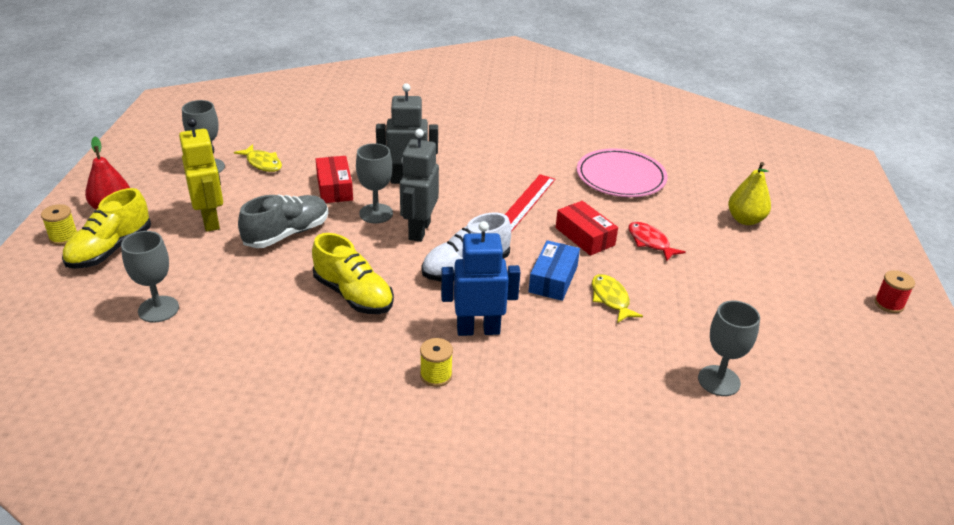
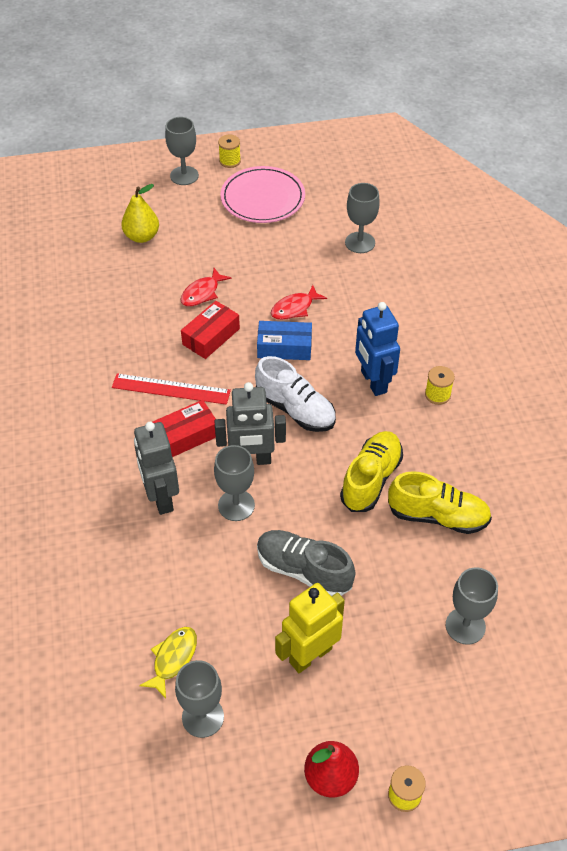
camera: 105 degrees left, 15 degrees up
(110, 249) = (402, 728): yellow shoe -> yellow shoe (437, 516)
(334, 188) = (201, 561): red box -> red box (186, 436)
(610, 299) = (294, 308): yellow fish -> red fish
(621, 177) = (94, 325): pink plate -> pink plate (262, 198)
(855, 264) = (184, 176): none -> grey goblet
(889, 304) = (230, 161): red spool -> yellow spool

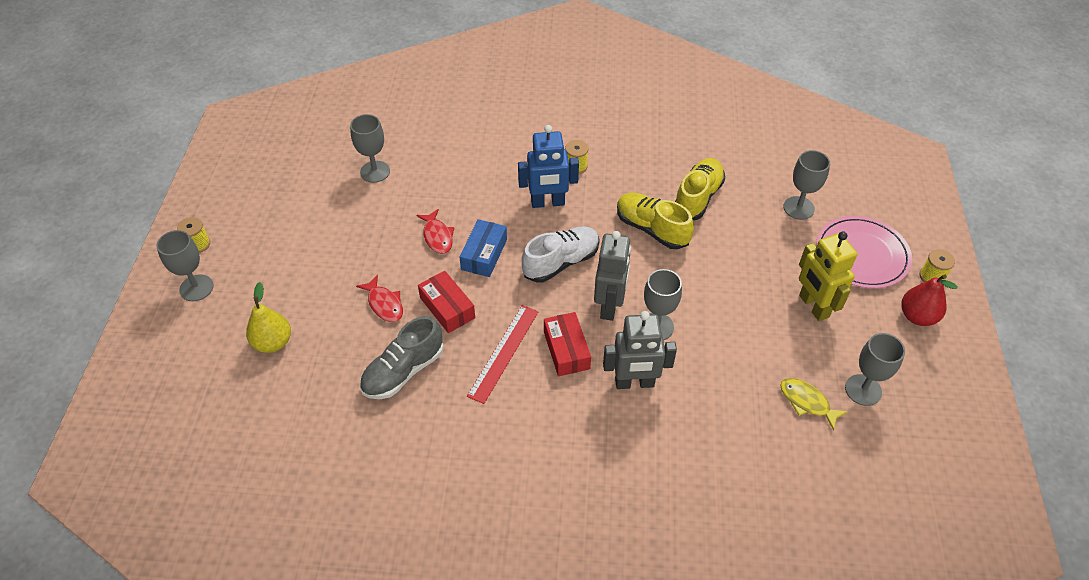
camera: 75 degrees left, 0 degrees up
(262, 198) = (272, 229): pink plate -> pink plate (861, 255)
(304, 570) = (733, 293): grey shoe -> grey shoe (403, 371)

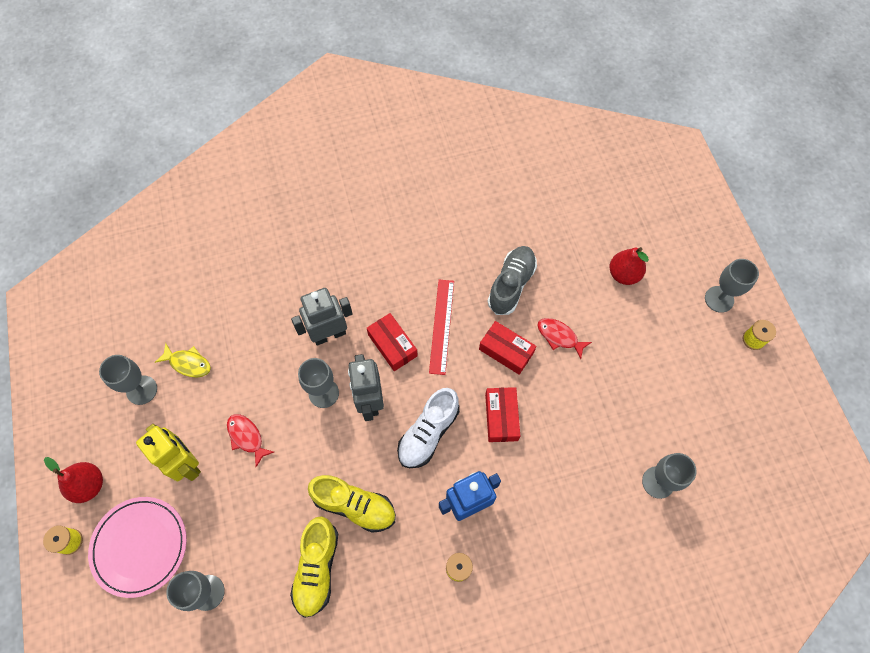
camera: 160 degrees right, 15 degrees up
(273, 342) = (623, 274): yellow pear -> red pear
(437, 236) = (553, 422): red fish -> red fish (247, 437)
(484, 254) = (501, 417): blue box -> red box

